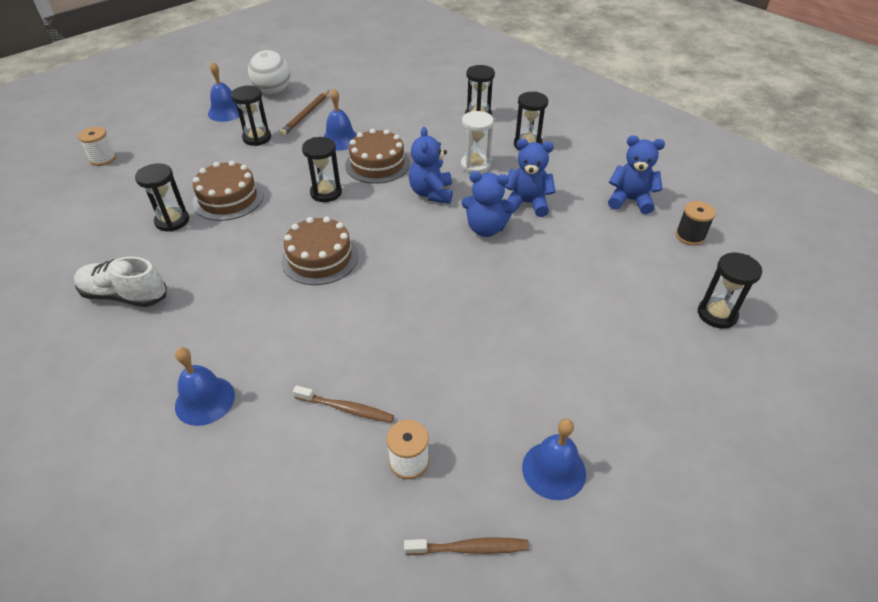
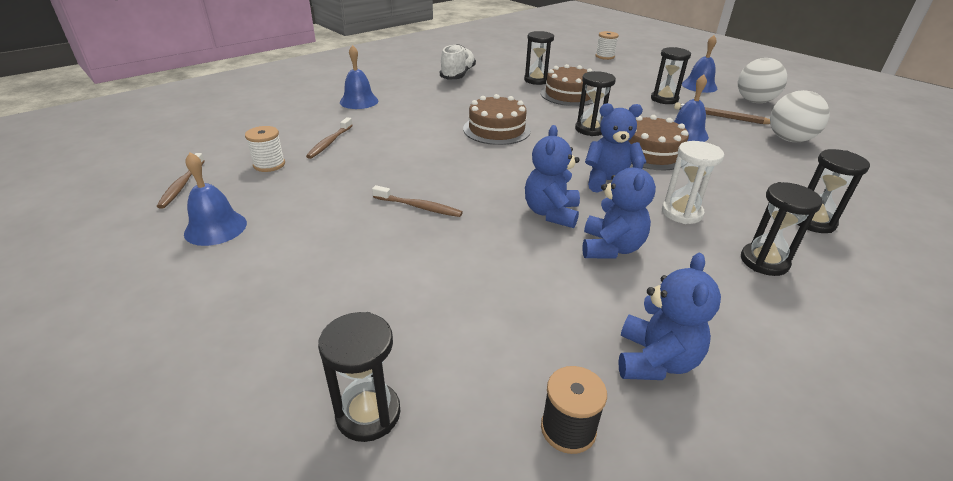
camera: 90 degrees right, 10 degrees down
(355, 94) = (789, 139): none -> white ball
(488, 310) = (419, 207): none -> brown toothbrush

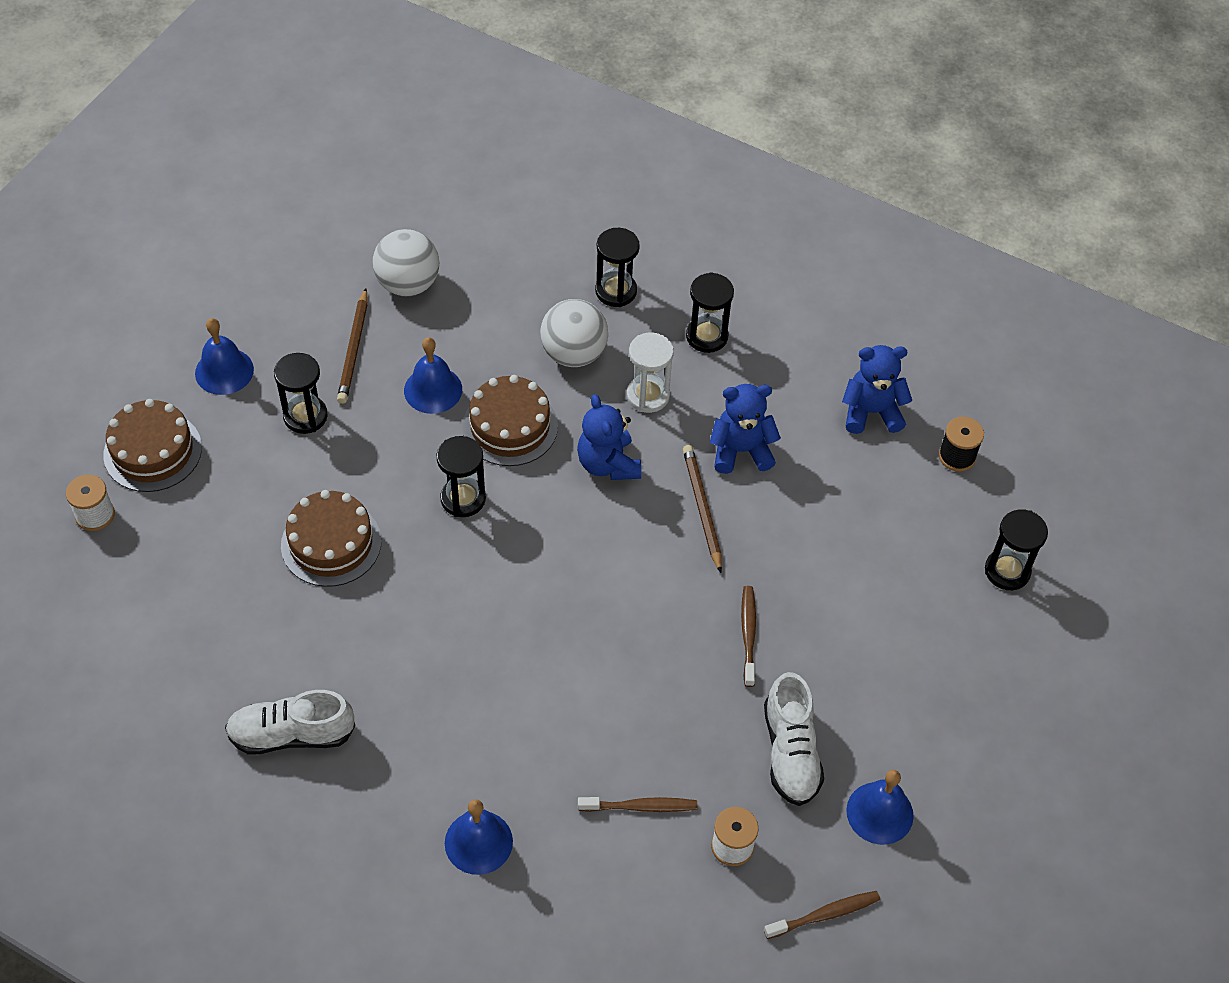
camera: 110 degrees left, 20 degrees up
(307, 201) = (790, 752): none -> white shoe
(496, 129) = (510, 611): brown cake -> brown cake (152, 451)
(536, 80) = (276, 602): black hourglass -> none
(551, 213) = (702, 508): blue teddy bear -> brown pencil
(754, 101) = (273, 306): white ball -> white ball (574, 354)

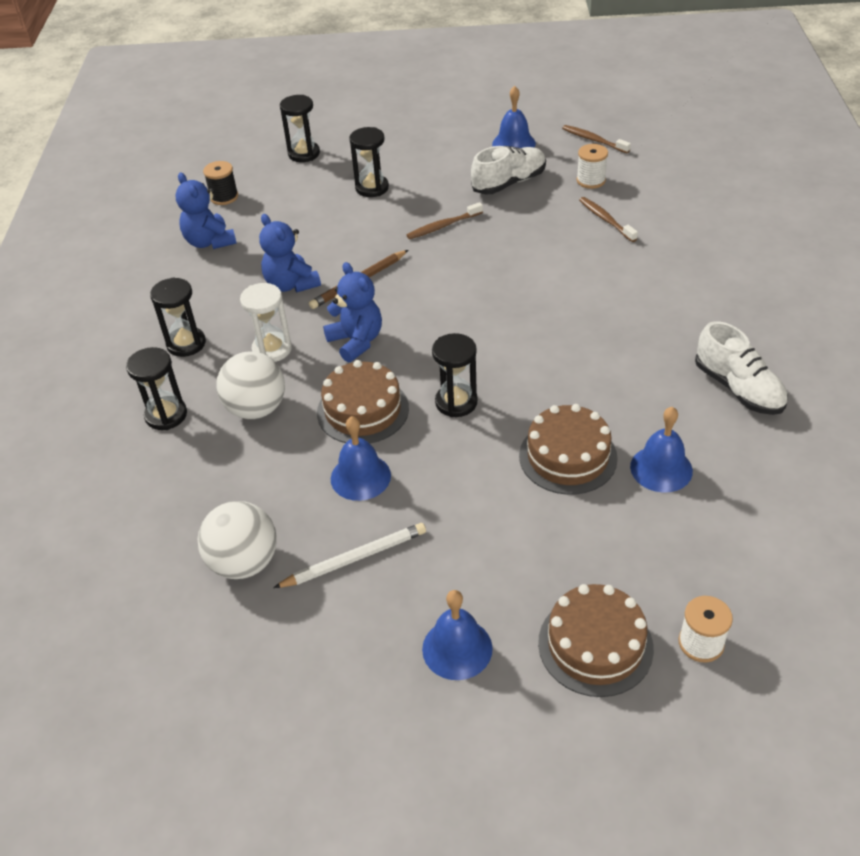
camera: 115 degrees left, 10 degrees down
(305, 416) = (458, 549): black hourglass -> black hourglass (372, 188)
(354, 349) = (354, 559): brown pencil -> white pencil
(478, 842) = (703, 269): blue bell -> blue bell (661, 468)
(608, 464) = (356, 341): blue teddy bear -> blue teddy bear turned 75 degrees counterclockwise

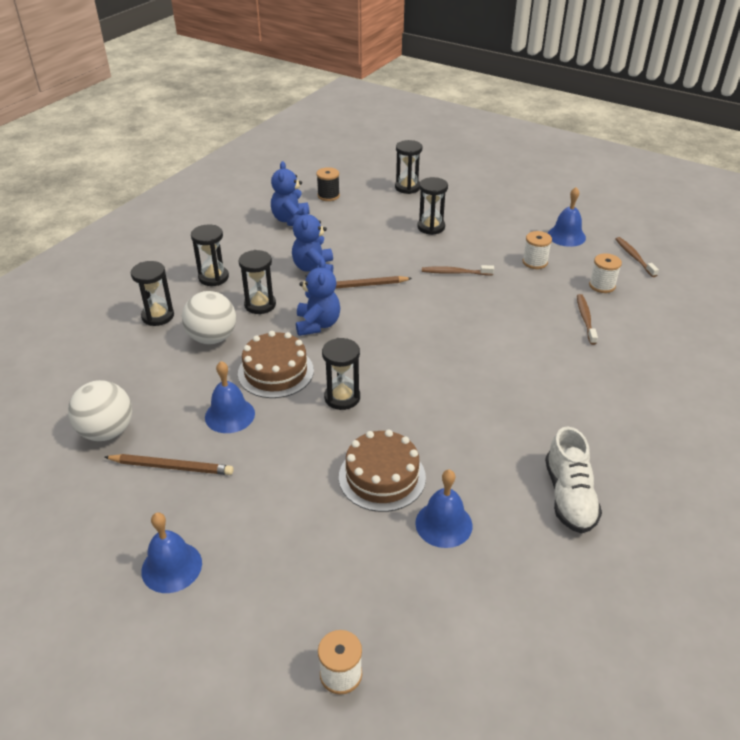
camera: 30 degrees right, 5 degrees down
(272, 349) = (260, 305): white hourglass -> black hourglass
(354, 559) = (171, 467): white pencil -> brown pencil
(509, 183) = (535, 262): white shoe -> white spool
(595, 645) = (263, 625): brown cake -> none

